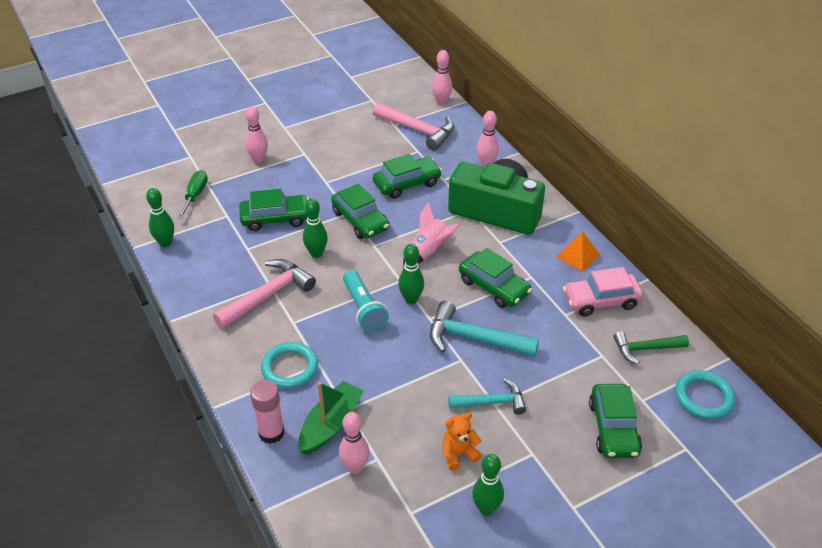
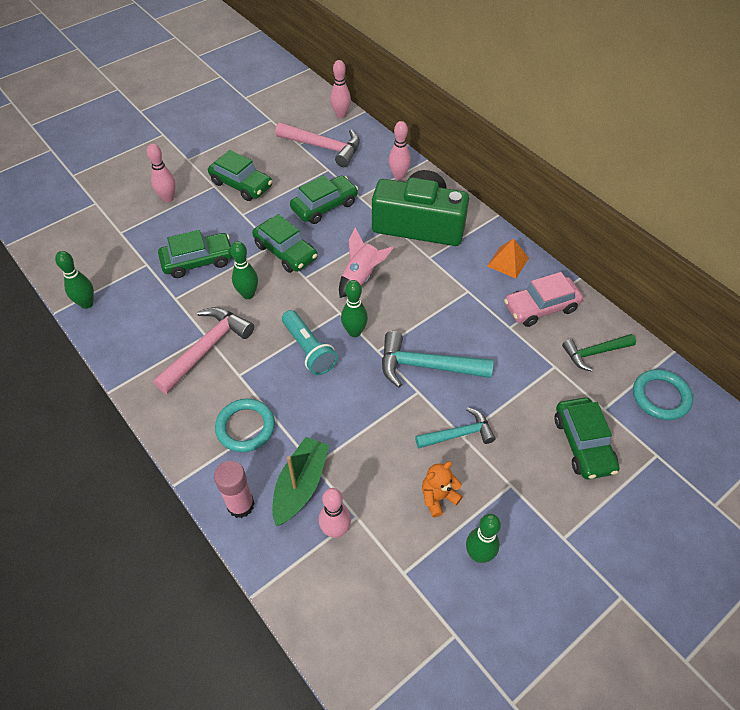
camera: 10 degrees left, 10 degrees up
(195, 195) = (109, 245): green screwdriver -> none
(494, 287) = (434, 307): green car -> green car (241, 184)

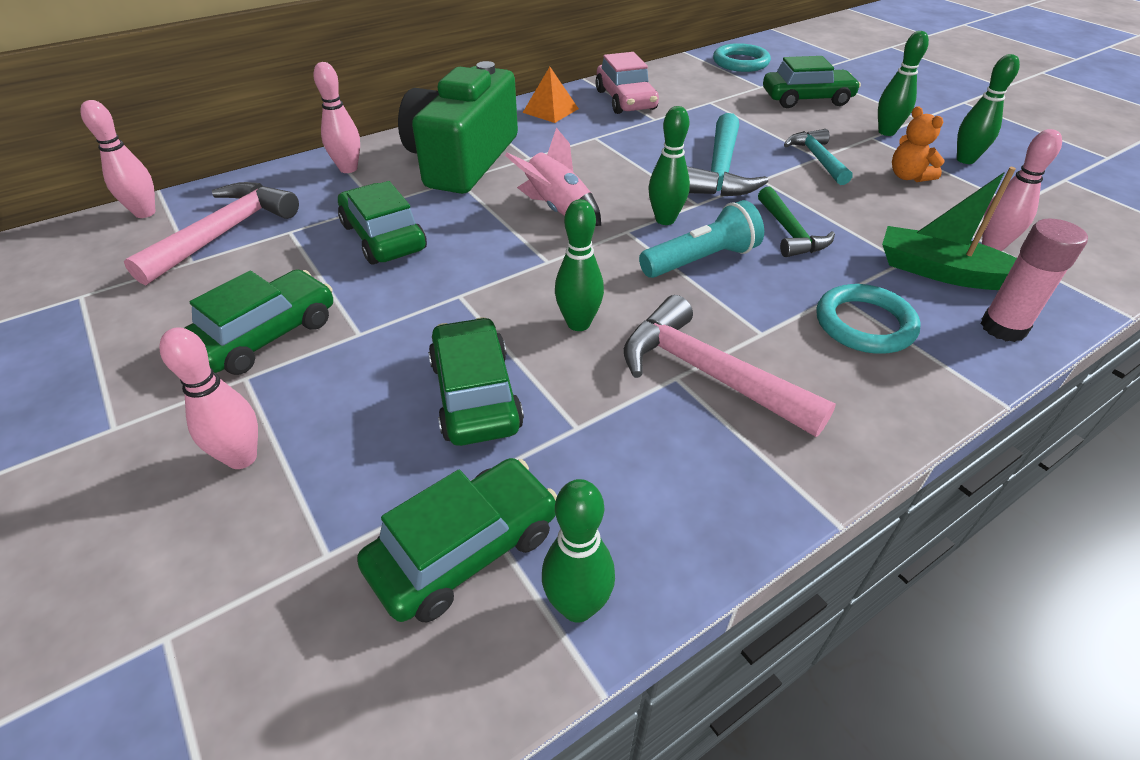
camera: 85 degrees left, 10 degrees down
(286, 252) = (482, 280): green car -> green car (464, 549)
(524, 499) = (886, 132): none -> green bowling pin
(594, 353) = (690, 82): green hammer -> green hammer (790, 233)

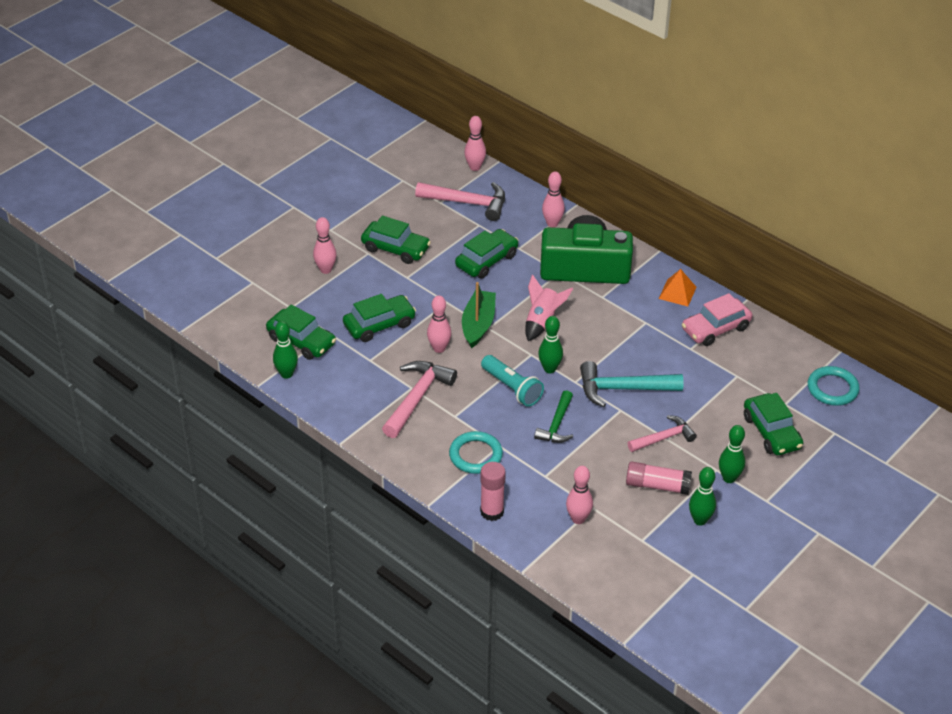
camera: 75 degrees right, 0 degrees up
(578, 323) = (439, 348): green bowling pin -> pink bowling pin
(790, 233) = (556, 425): green hammer -> green hammer turned 45 degrees counterclockwise
(817, 159) = (664, 438): turquoise hammer -> pink hammer
(908, 176) = (657, 485): orange teddy bear -> pink glue stick
(942, 272) = (538, 491): green boat -> green boat (478, 324)

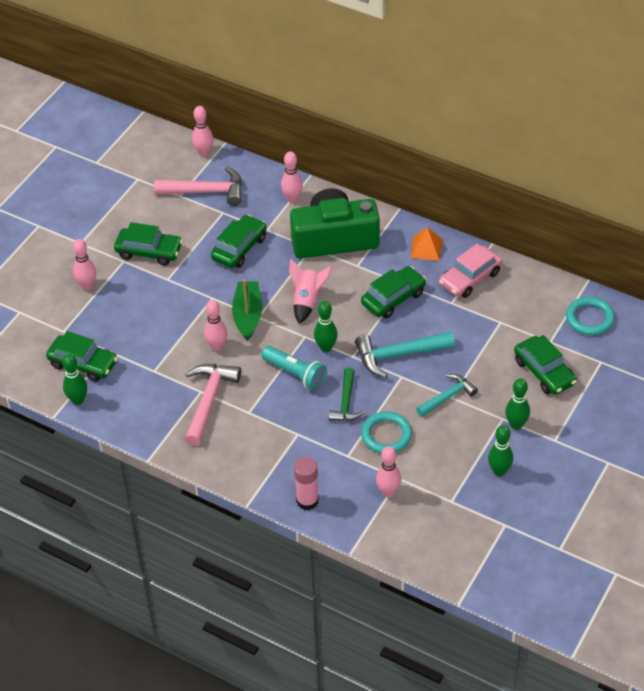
camera: 10 degrees left, 5 degrees up
(379, 324) = (153, 333): green car -> green car (393, 298)
(475, 455) = (278, 448): turquoise ring -> turquoise ring (386, 435)
(657, 485) = (453, 445): pink glue stick -> none
(664, 438) = (448, 396): pink hammer -> turquoise hammer

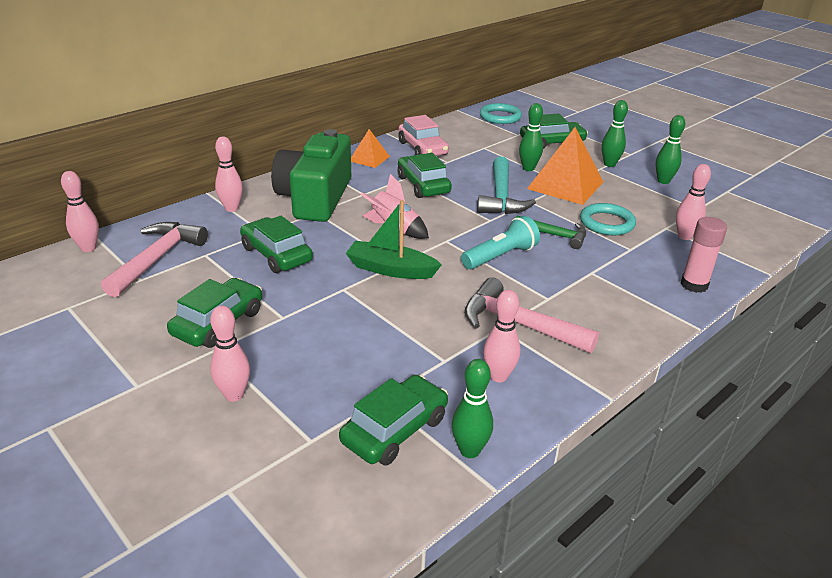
camera: 75 degrees left, 15 degrees down
(217, 347) = (429, 301): pink bowling pin -> pink bowling pin (498, 376)
(326, 348) = (470, 231): green bowling pin -> green bowling pin (528, 168)
(448, 396) = (565, 185): turquoise hammer -> orange pyramid

